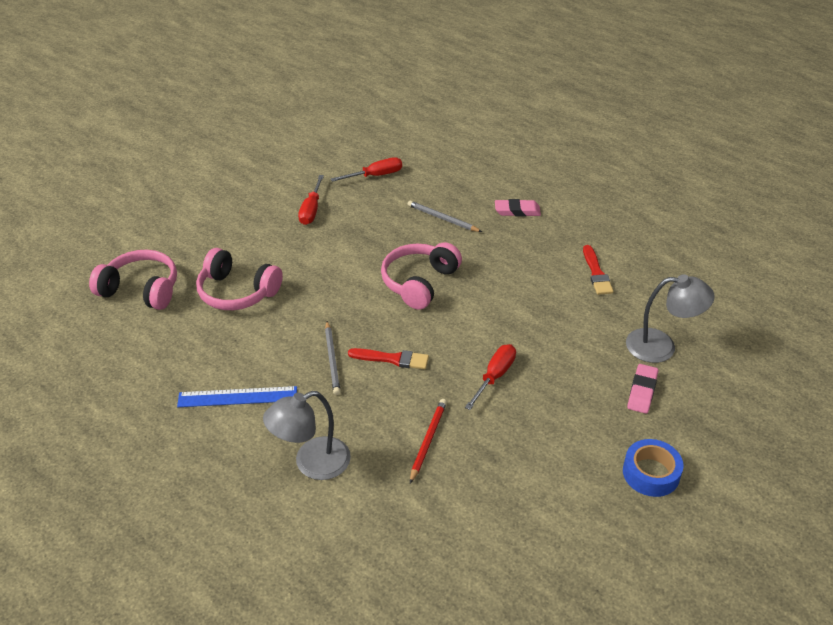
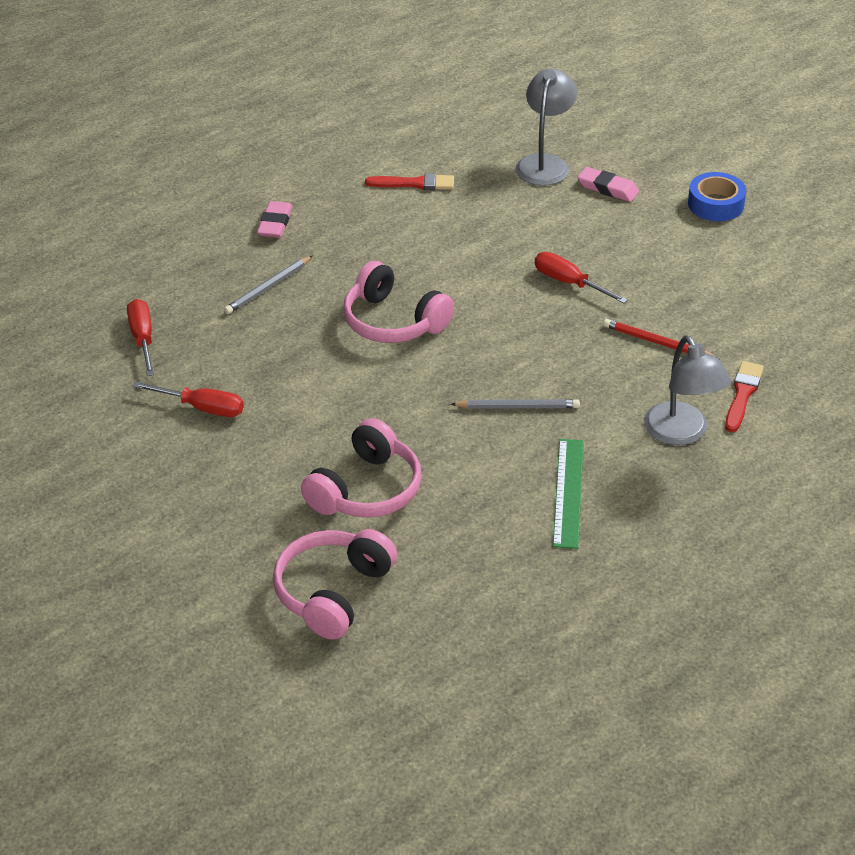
camera: 80 degrees left, 0 degrees up
(237, 397) = (568, 492): blue ruler -> green ruler
(392, 359) = (526, 357): red brush -> red brush (742, 394)

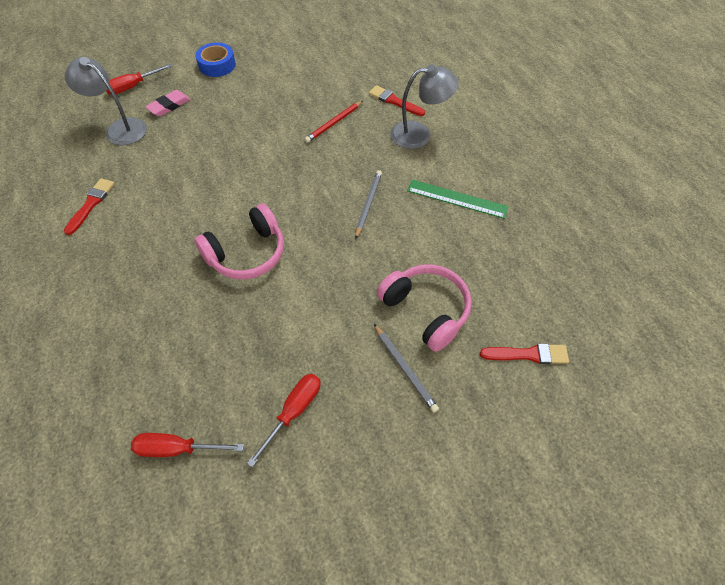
camera: 75 degrees left, 15 degrees up
(268, 287) = (160, 330): grey pencil -> grey pencil (405, 368)
(275, 223) = (78, 308): pink eraser -> none
(333, 592) = (528, 354): pink headphones -> red brush
(569, 283) = (255, 148): red screwdriver -> red screwdriver (133, 87)

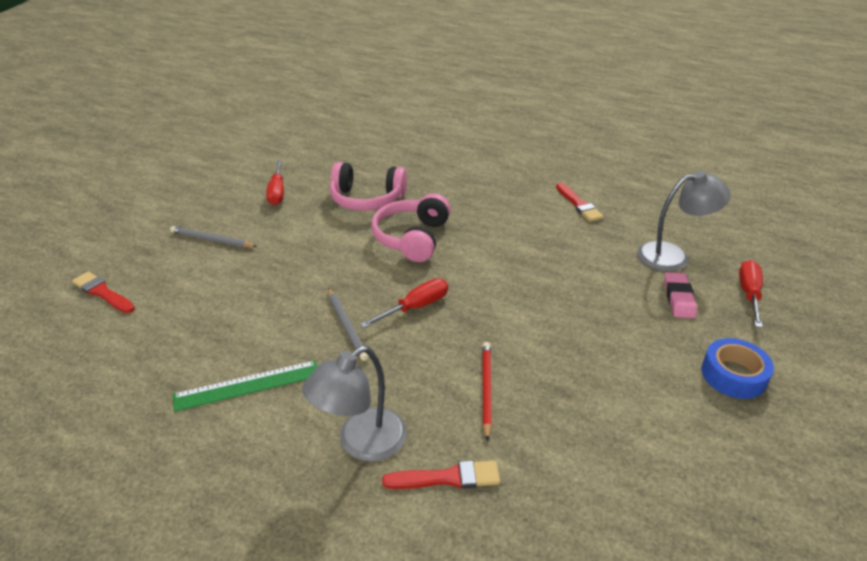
camera: 140 degrees right, 20 degrees down
(177, 448) = (333, 156): red screwdriver -> red screwdriver (416, 307)
(426, 310) = (217, 277): pink headphones -> pink headphones (367, 199)
(528, 354) = (102, 292): red brush -> red brush turned 75 degrees clockwise

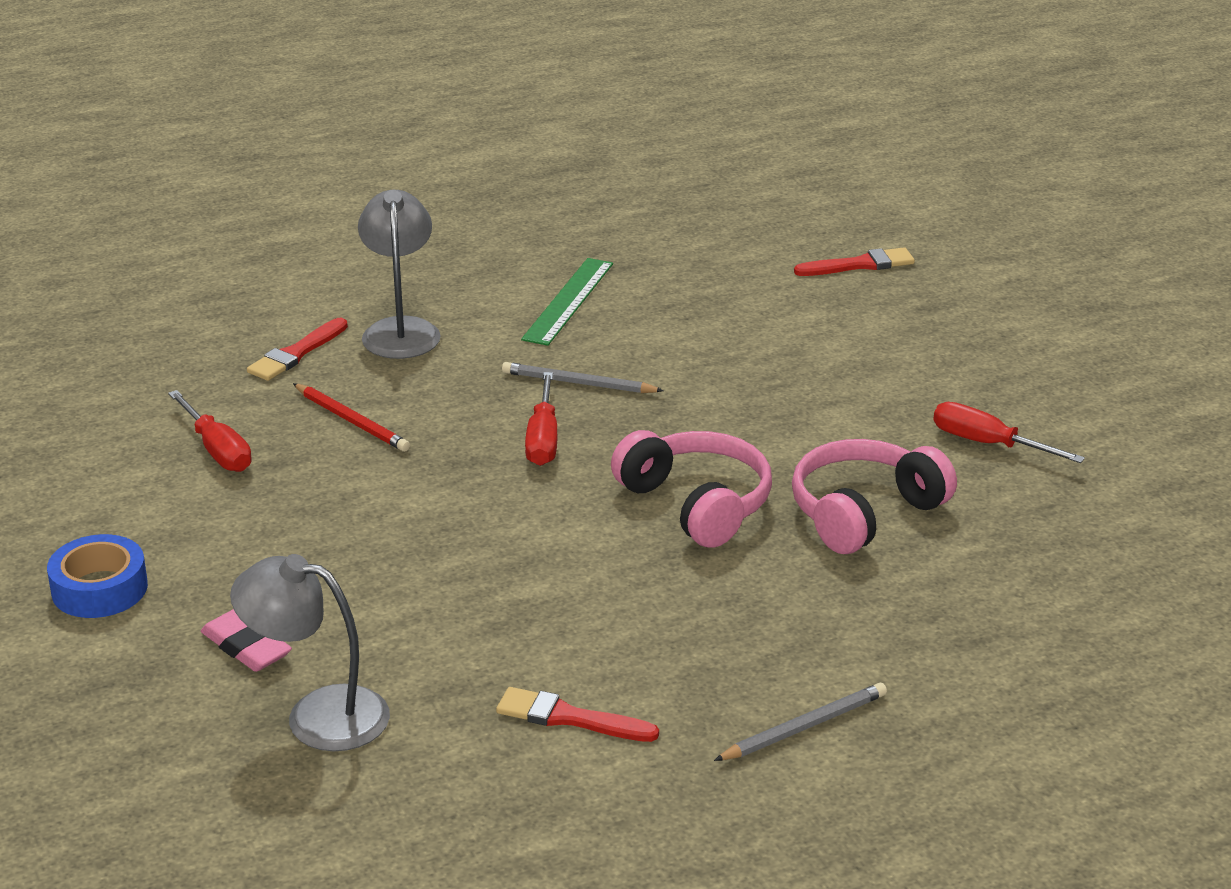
camera: 130 degrees right, 5 degrees down
(212, 240) = (900, 355): grey pencil -> grey pencil (804, 727)
(673, 256) = (318, 715): grey lamp -> grey lamp turned 75 degrees clockwise
(749, 294) = (152, 718): red screwdriver -> red screwdriver (217, 450)

